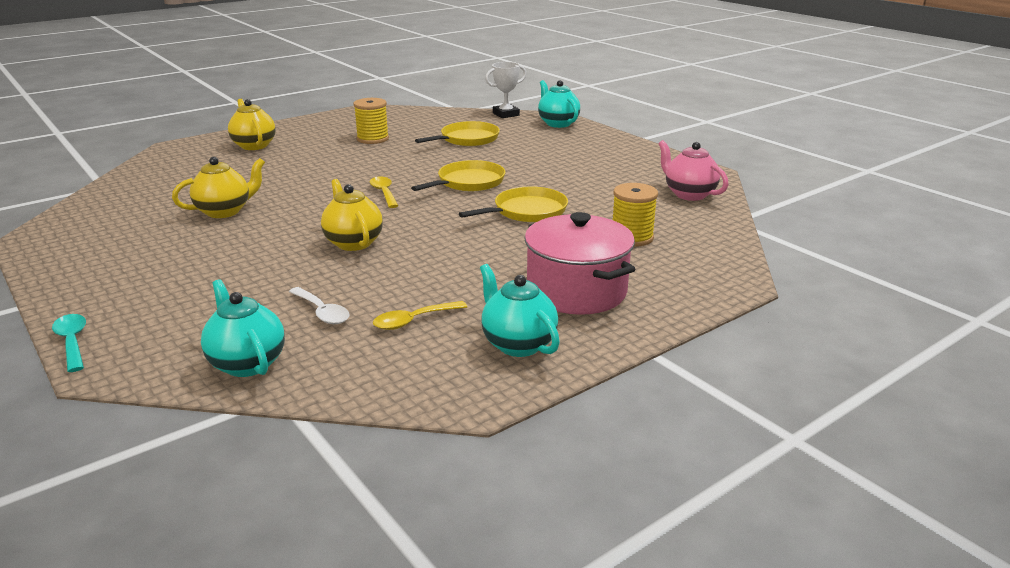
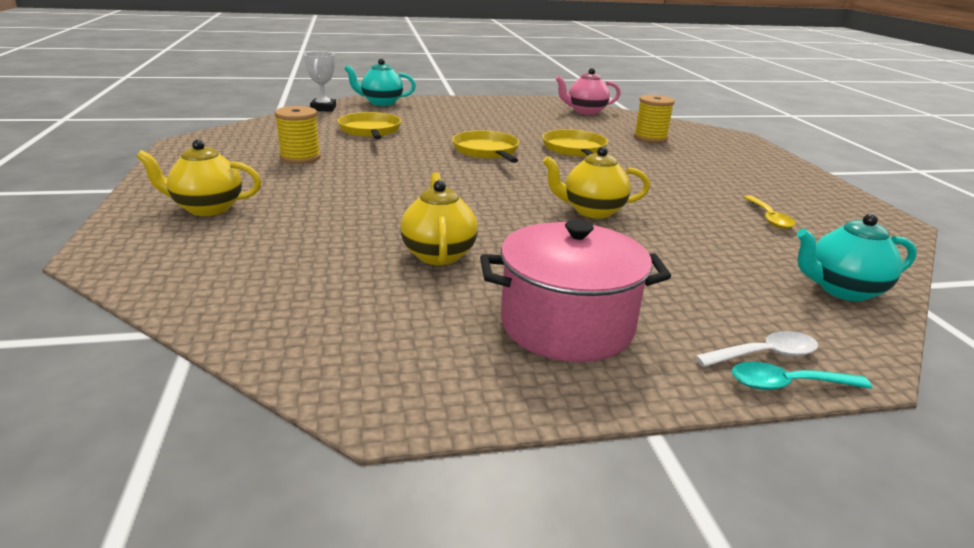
camera: 65 degrees left, 0 degrees up
(322, 312) = (743, 246): white spoon -> white spoon (765, 355)
(384, 193) = (474, 180): yellow spoon -> none
(518, 344) = (813, 197): turquoise teapot -> none
(576, 291) = (733, 167): pink pot -> pink pot (567, 325)

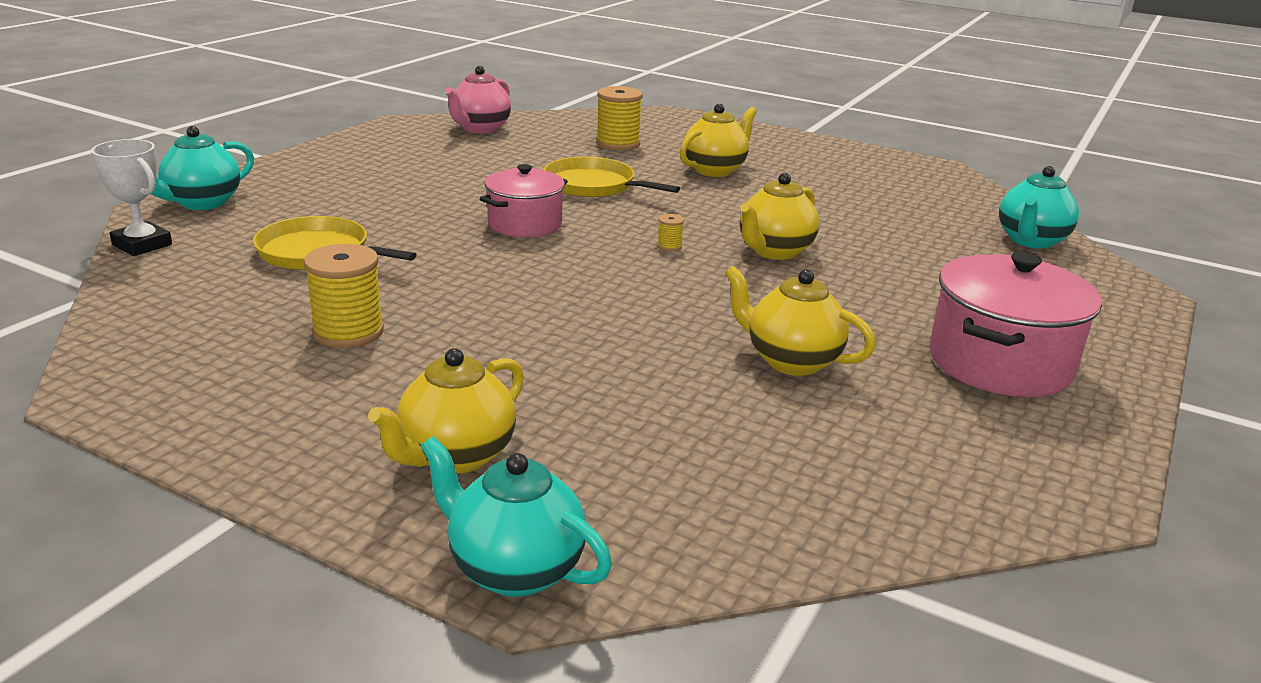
camera: 50 degrees left, 0 degrees up
(112, 248) = (514, 569): none -> turquoise teapot
(487, 151) = (525, 224): yellow pan -> pink pot
(534, 185) = (669, 246): none -> yellow spool
(678, 166) = (715, 170): none -> yellow teapot
(765, 355) = (1105, 314): white spoon -> none
(769, 218) = (878, 198): yellow spoon -> none
(787, 385) = (1151, 327): turquoise spoon -> none

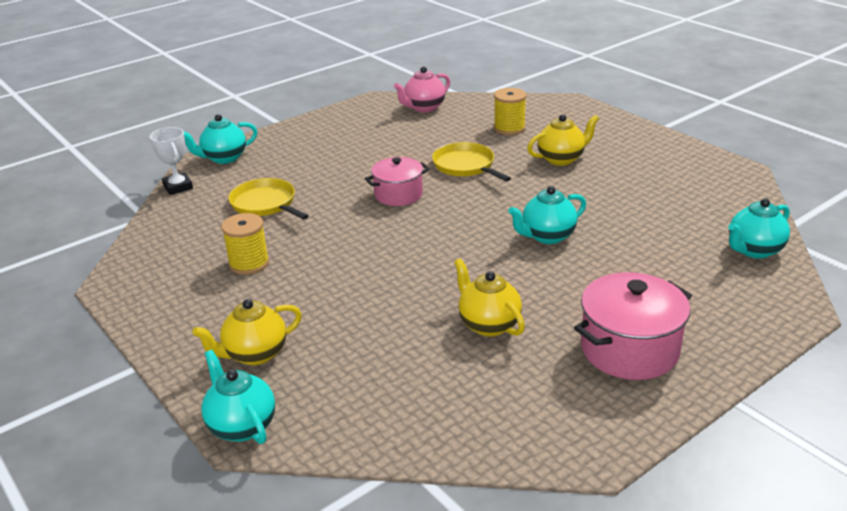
camera: 25 degrees right, 5 degrees up
(669, 246) = (478, 223): yellow spool -> none
(774, 251) = (547, 236): yellow teapot -> turquoise teapot

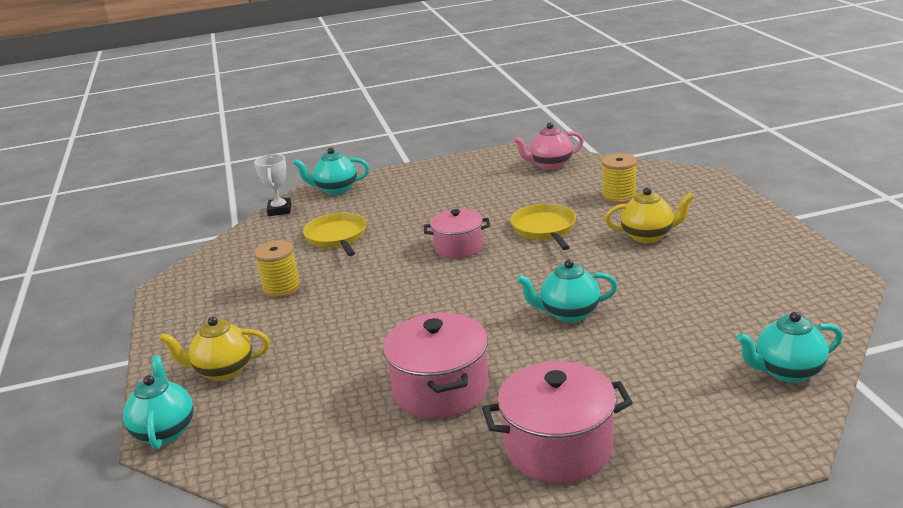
camera: 25 degrees right, 5 degrees down
(488, 324) = (440, 390): yellow teapot -> pink pot

